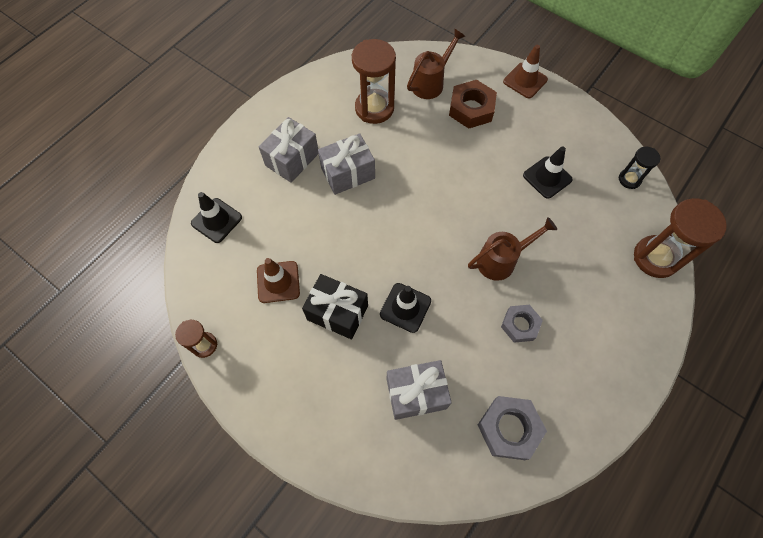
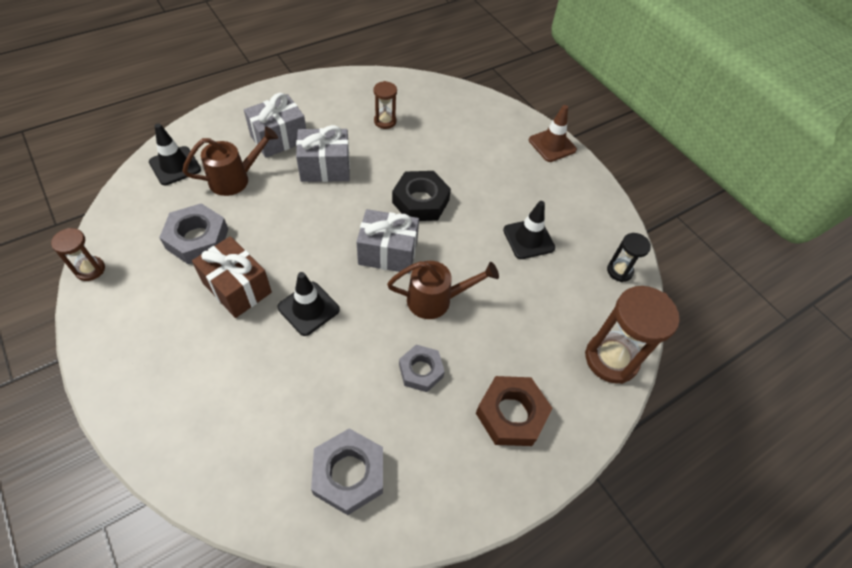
camera: 15 degrees right, 10 degrees down
(278, 282) = (197, 239): brown traffic cone -> grey nut
(337, 312) = (237, 288): black gift -> brown gift
(374, 108) = (385, 121): brown hourglass -> brown hourglass, size x0.54
(416, 393) = (269, 397): grey gift -> grey gift (388, 253)
(430, 83) = (453, 117): brown watering can -> brown watering can (235, 179)
(444, 175) = (420, 201): none -> black nut
(471, 109) = (482, 152): brown nut -> brown nut (511, 414)

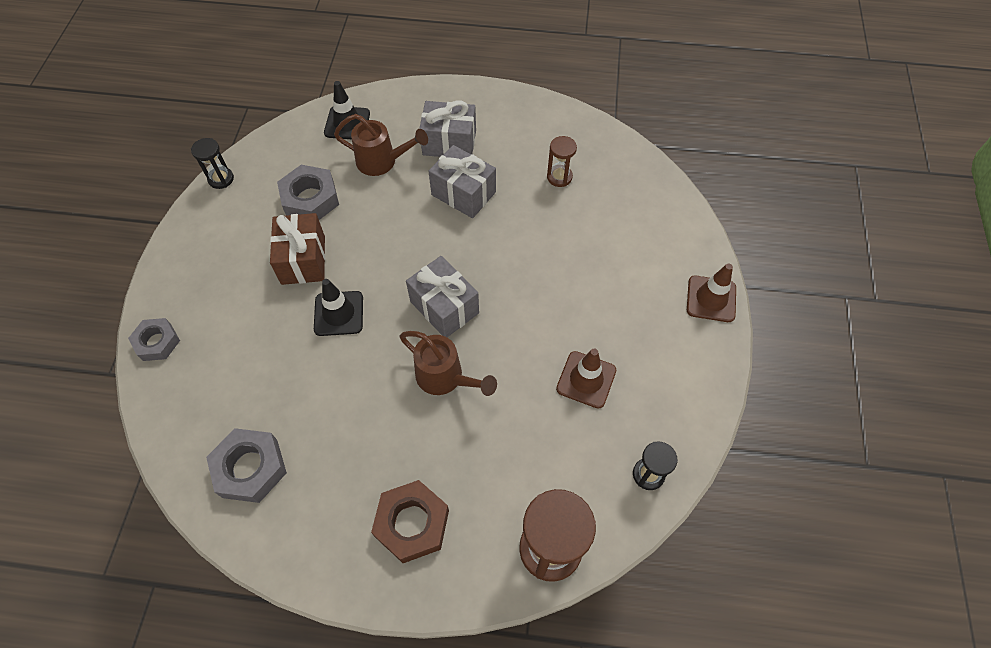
camera: 45 degrees right, 5 degrees up
(90, 269) = (221, 179): brown hourglass -> black hourglass
(420, 201) = (518, 277): black nut -> none
(421, 371) = (375, 429): grey nut -> grey nut (157, 342)
(528, 239) = (586, 379): black traffic cone -> brown traffic cone

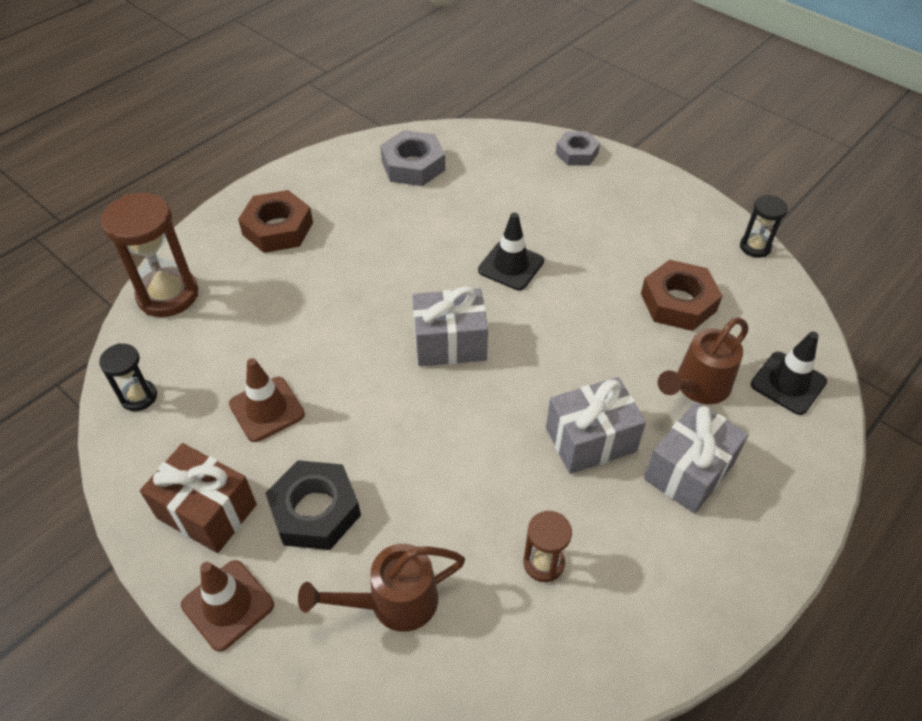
camera: 125 degrees right, 10 degrees down
(303, 260) = (596, 266): brown gift -> brown gift (207, 511)
(310, 199) = (678, 302): grey nut -> brown nut
(445, 378) = (375, 306): brown watering can -> brown watering can (393, 602)
(625, 297) = (315, 511): none -> black nut

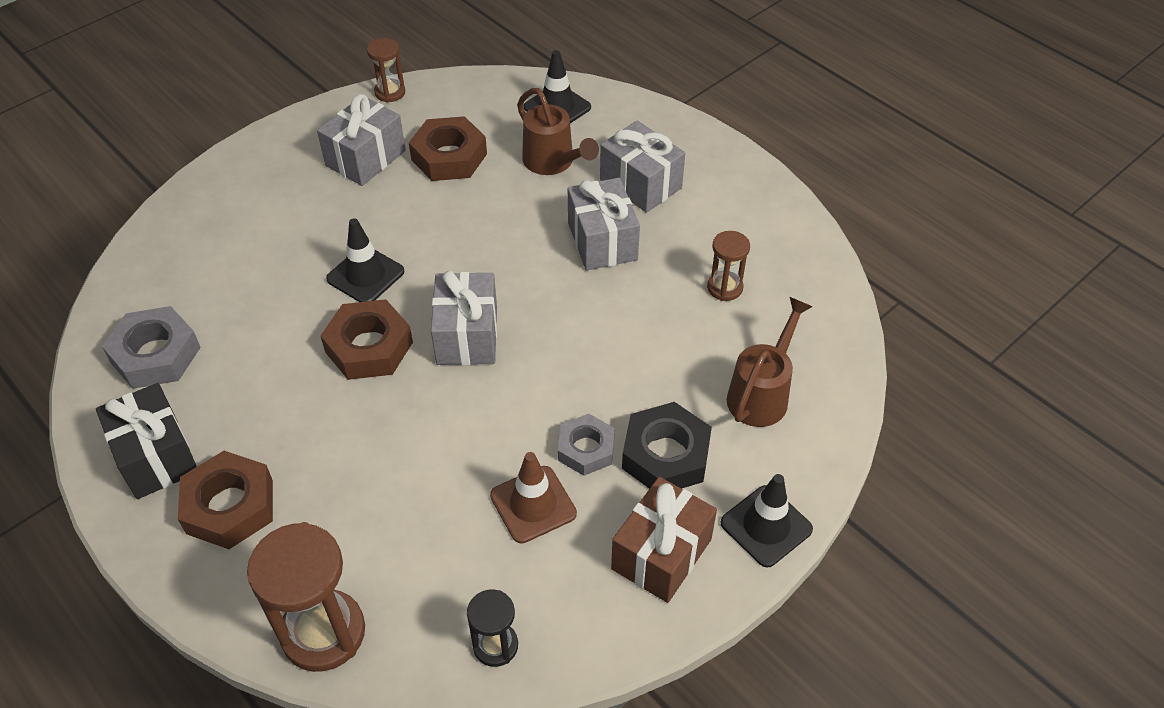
camera: 85 degrees left, 0 degrees up
(228, 605) = (766, 526): brown traffic cone -> black traffic cone
(322, 185) = (156, 456): none -> black gift
(393, 602) = (761, 394): brown watering can -> brown watering can turned 135 degrees counterclockwise
(431, 280) = (369, 347): none -> brown nut
(577, 153) = (196, 198): grey nut -> grey nut (586, 449)
(656, 244) = (365, 158): none -> grey gift
(755, 247) = (390, 92): black hourglass -> brown hourglass

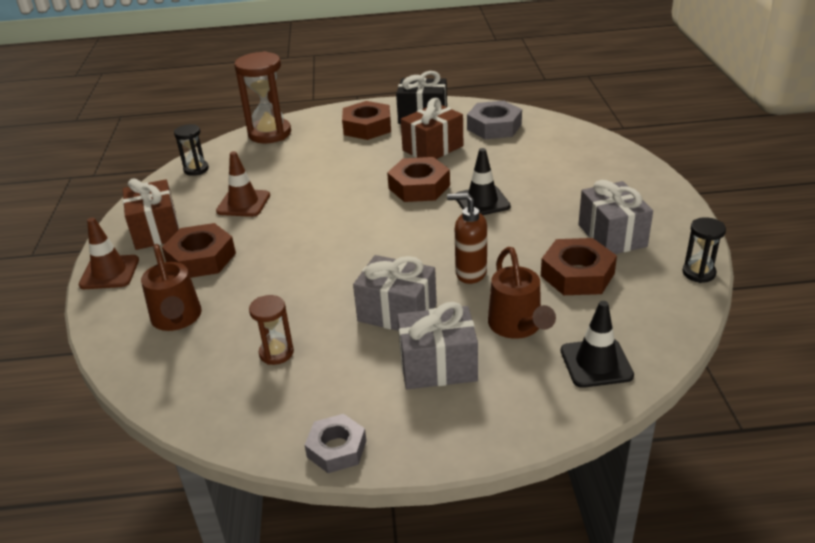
camera: 130 degrees right, 15 degrees down
(257, 388) = (433, 148): none -> brown gift
(390, 92) = (698, 273): brown hourglass -> black hourglass
(467, 335) = (384, 222): grey gift -> none
(504, 223) = (470, 273): none -> brown soap dispenser
(553, 162) = (517, 326): brown watering can -> brown watering can turned 105 degrees counterclockwise
(586, 449) = (247, 232): grey nut -> grey nut (337, 449)
(666, 455) = (201, 258): black nut -> brown nut
(766, 526) = (109, 272): black traffic cone -> brown traffic cone

